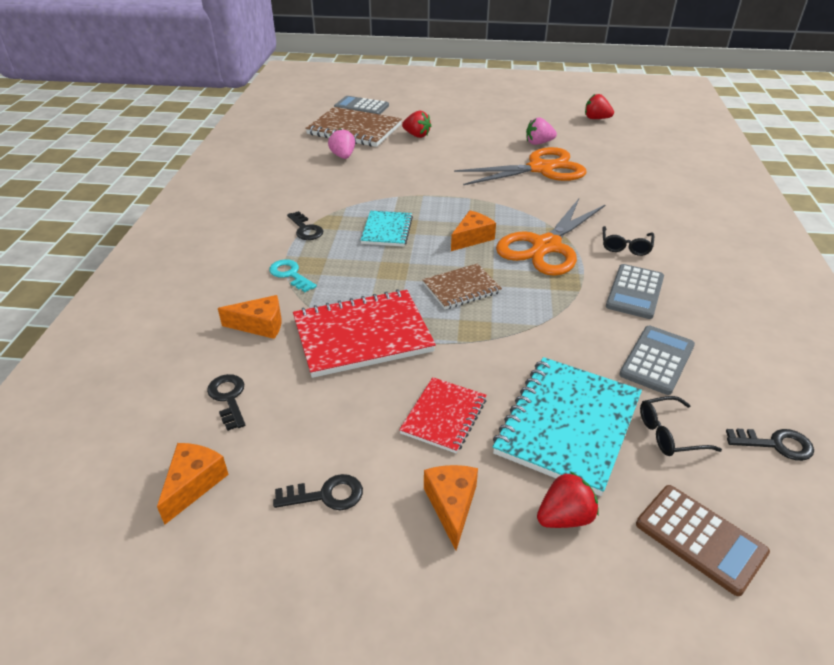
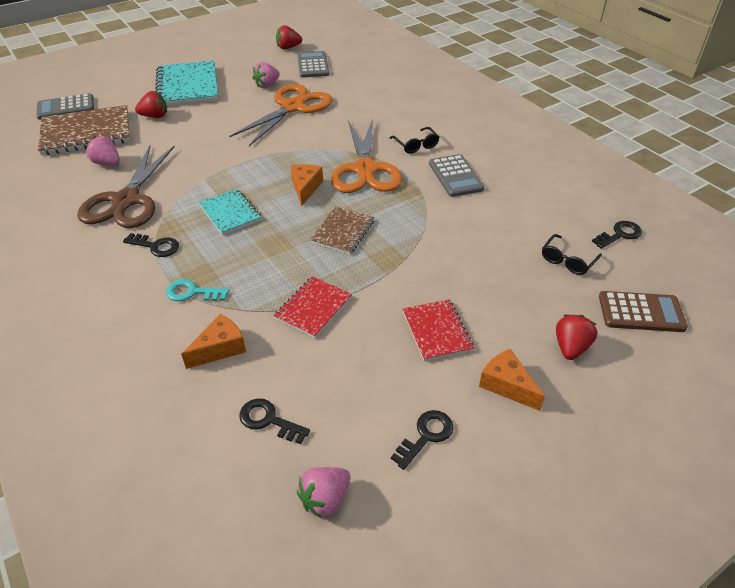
camera: 40 degrees left, 5 degrees up
(194, 484) = (325, 499): orange cheese -> pink strawberry
(324, 188) = (126, 200): none -> brown scissors
(362, 335) = (313, 308): red notebook -> red notebook, size x0.57
(568, 425) = (512, 289): turquoise notebook -> turquoise notebook (188, 86)
(657, 360) = (515, 217): grey calculator -> grey calculator (313, 65)

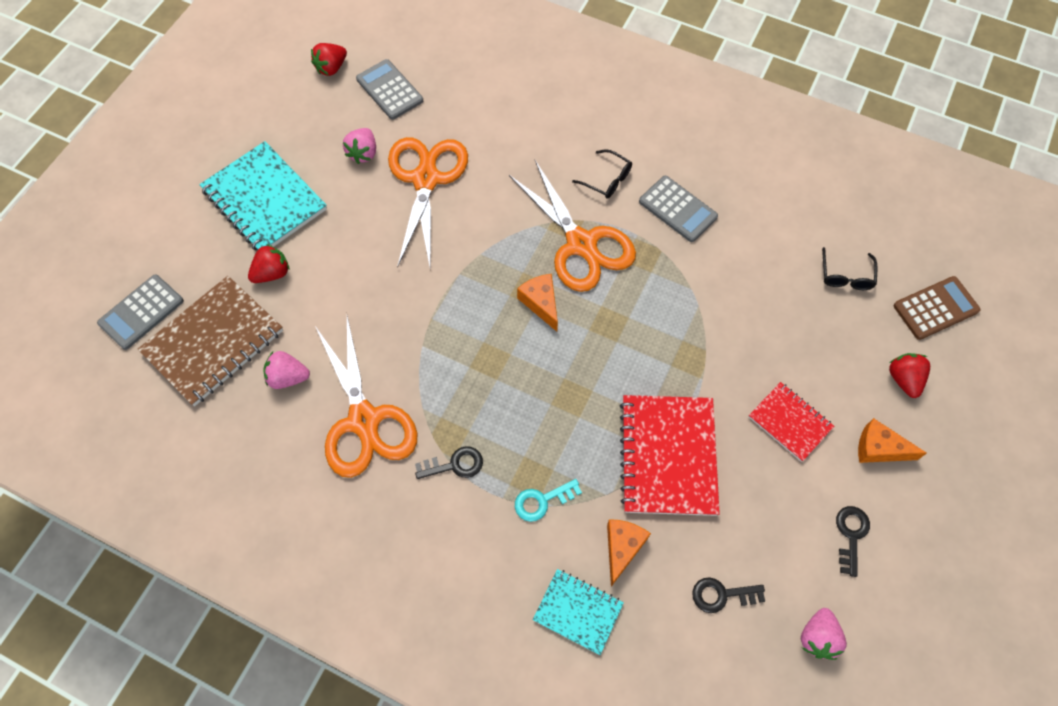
camera: 30 degrees left, 20 degrees up
(126, 200) = (364, 420): brown scissors -> orange scissors
(230, 213) = (492, 380): turquoise notebook -> turquoise notebook (578, 611)
(313, 308) = (668, 456): red notebook -> red notebook, size x1.75
(343, 232) = (624, 346): brown notebook -> none
(620, 234) = (870, 217): black key -> none

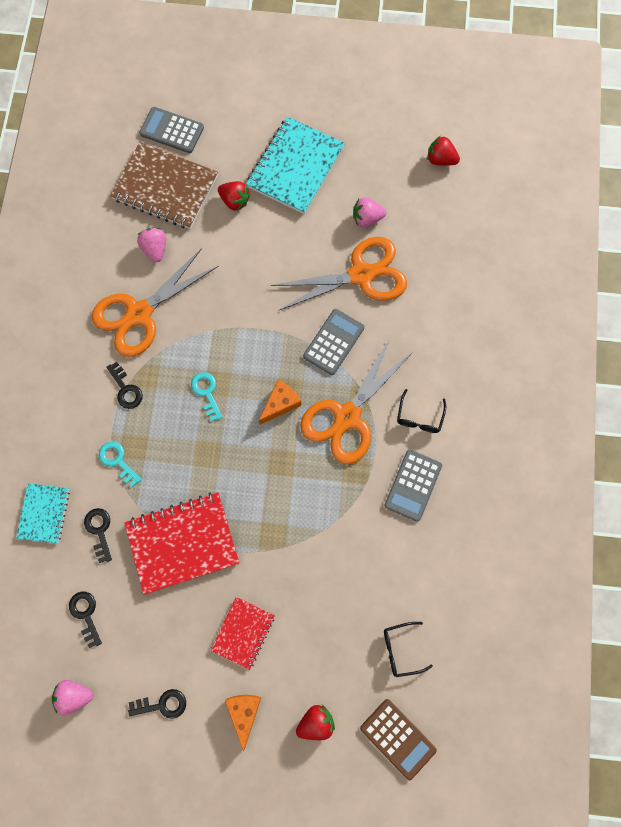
camera: 70 degrees right, 10 degrees up
(389, 90) = (438, 212): grey calculator -> grey calculator (333, 342)
(496, 375) = (206, 392): none -> turquoise key
(622, 548) = (99, 530): orange cheese -> black key

